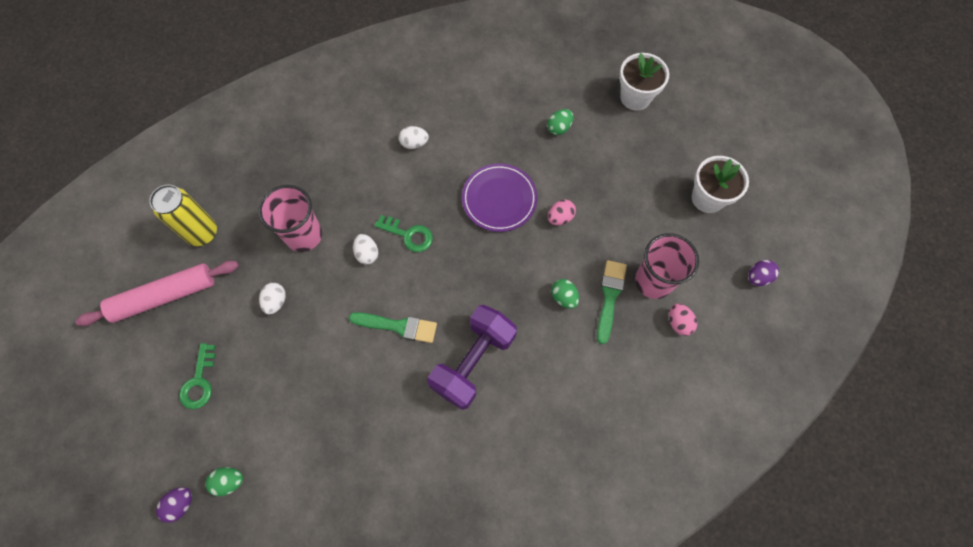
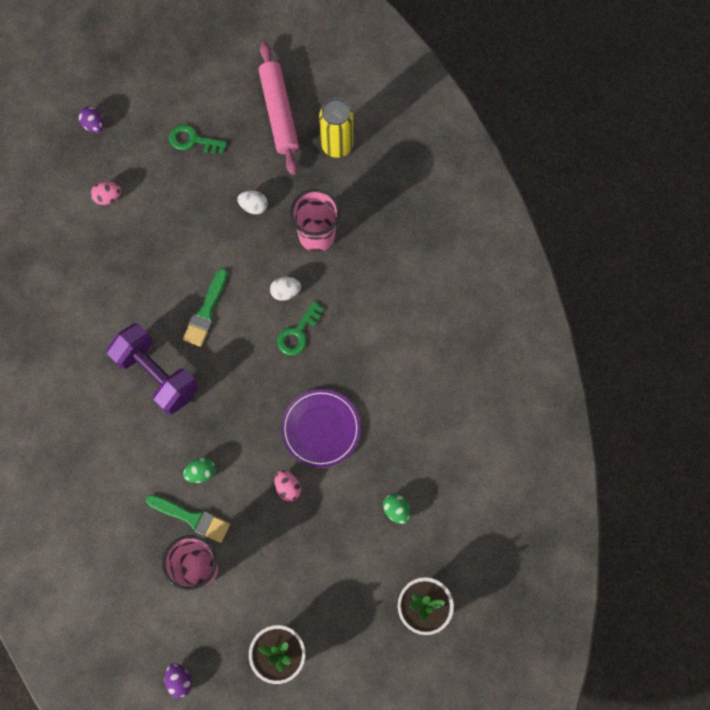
camera: 100 degrees right, 5 degrees up
(229, 481) = (102, 162): green egg -> none
(414, 143) = (403, 352): white egg -> none
(678, 323) = (150, 581): pink egg -> pink egg (108, 197)

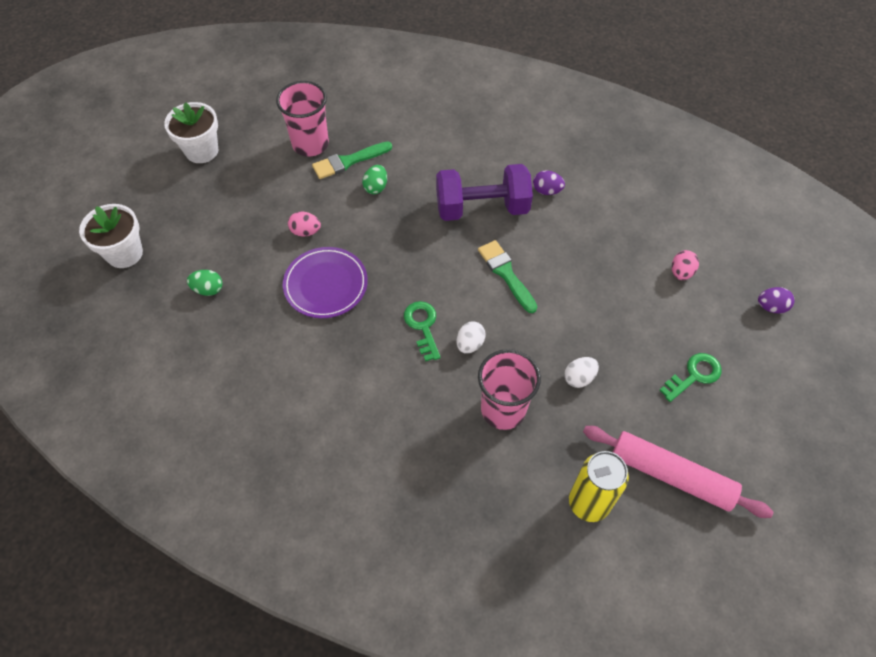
camera: 130 degrees right, 15 degrees down
(179, 680) = (252, 91): purple egg -> purple egg (547, 191)

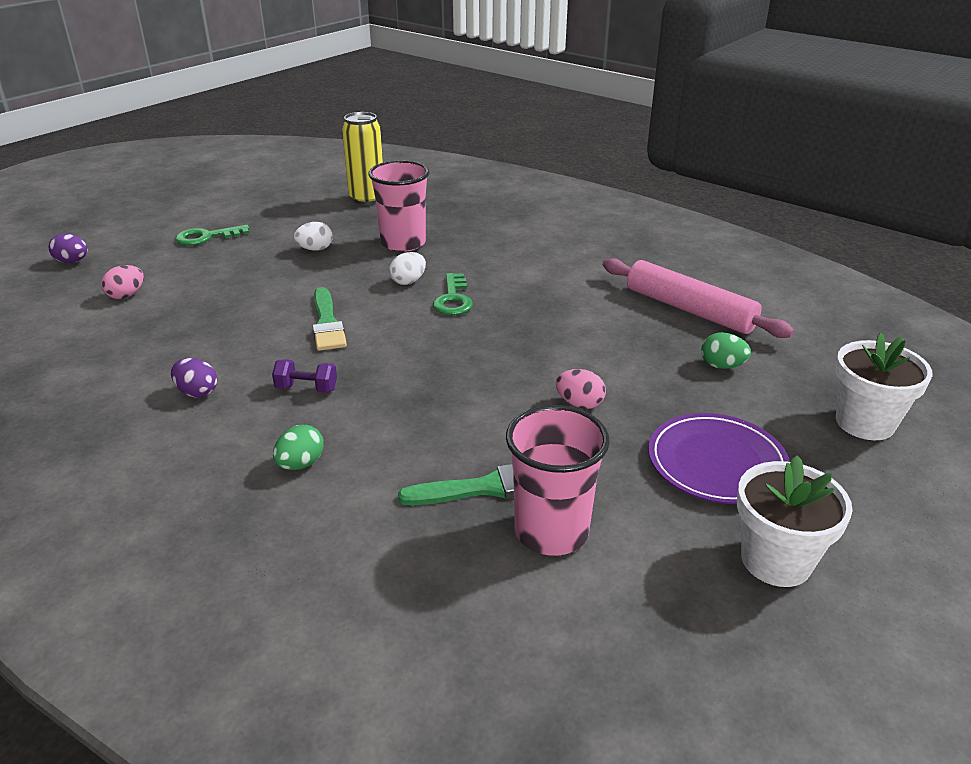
camera: 165 degrees left, 25 degrees down
(326, 285) = (560, 347): purple plate -> purple plate (716, 463)
(376, 187) = (453, 441): green egg -> green egg (300, 464)
(482, 208) = (306, 388): purple dumbbell -> purple dumbbell, size x0.42
(671, 475) = (289, 201): pink rolling pin -> pink rolling pin (689, 310)

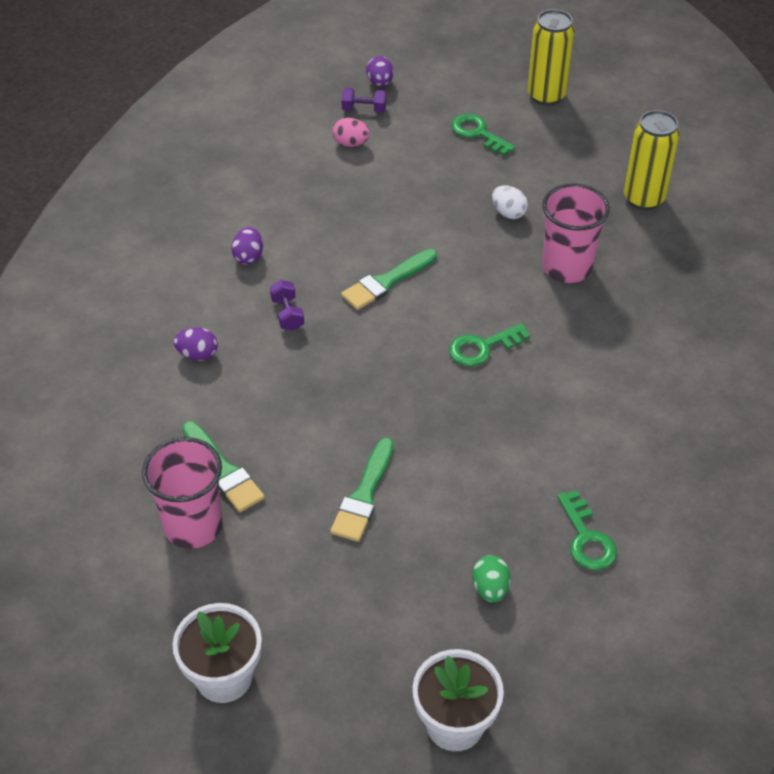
camera: 65 degrees right, 15 degrees up
(93, 278) = (364, 109): none -> purple dumbbell
(208, 201) = (546, 96): none -> yellow can
(300, 464) = (197, 355): green egg -> purple egg
(408, 281) = (494, 303): white egg -> none
(579, 404) = (363, 495): pink egg -> green brush
(689, 310) = (587, 538): pink rolling pin -> green key
(716, 463) = (329, 614): purple plate -> none

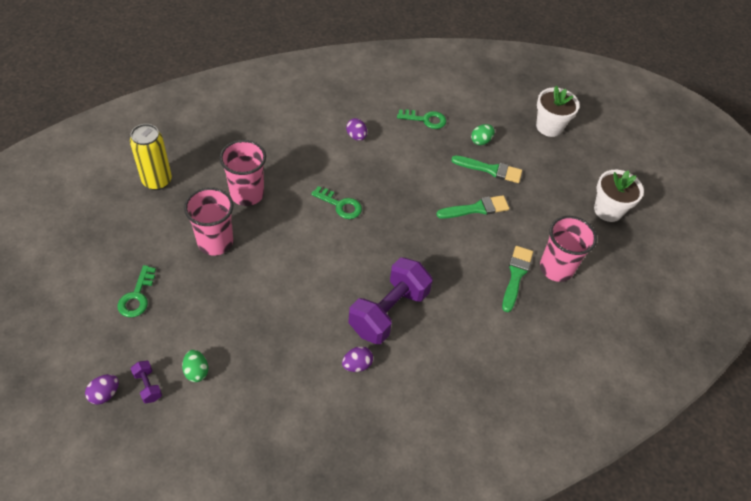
camera: 130 degrees left, 5 degrees up
(197, 355) = (456, 339): purple egg -> purple egg (356, 136)
(287, 314) = (388, 311): purple dumbbell -> purple dumbbell, size x2.39
(351, 143) = (196, 371): pink egg -> green egg
(386, 282) = (323, 275): green brush -> green brush (490, 170)
(508, 213) = (215, 242): white egg -> pink cup
(546, 96) = (66, 275): yellow can -> none
(587, 538) = (425, 119): green key -> green key turned 60 degrees clockwise

